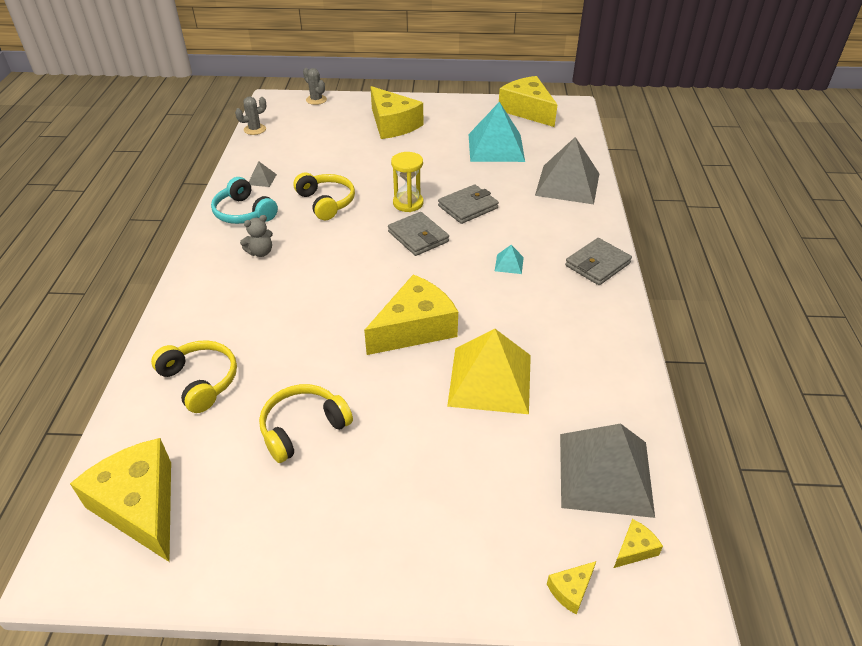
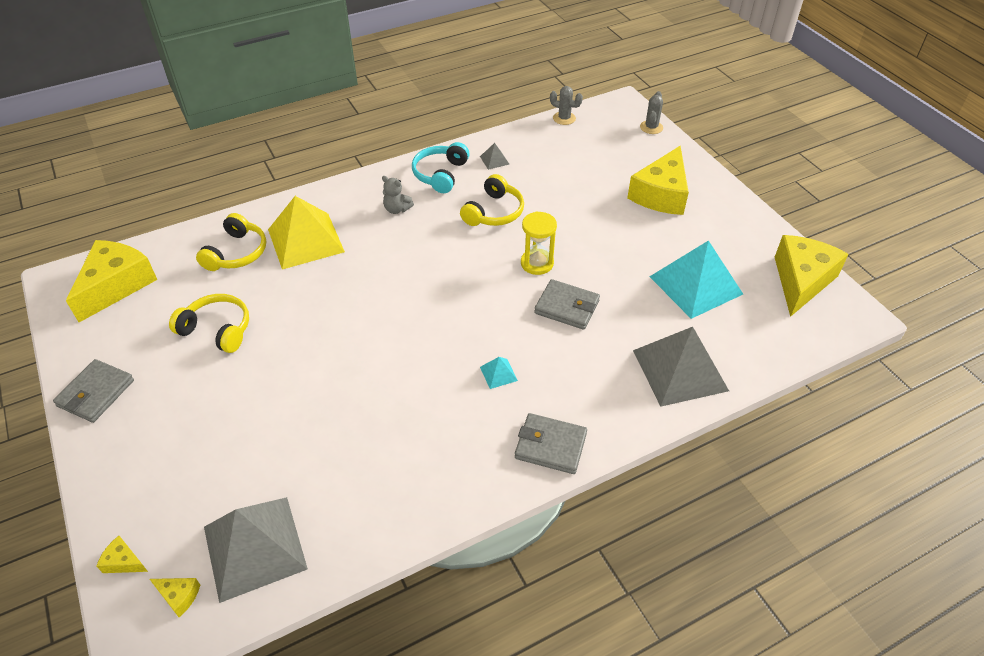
camera: 60 degrees right, 5 degrees up
(415, 328) = (364, 344): yellow cheese -> none
(418, 237) = (491, 292): grey wallet -> grey wallet (96, 393)
(490, 379) = (328, 422): yellow pyramid -> yellow pyramid (306, 240)

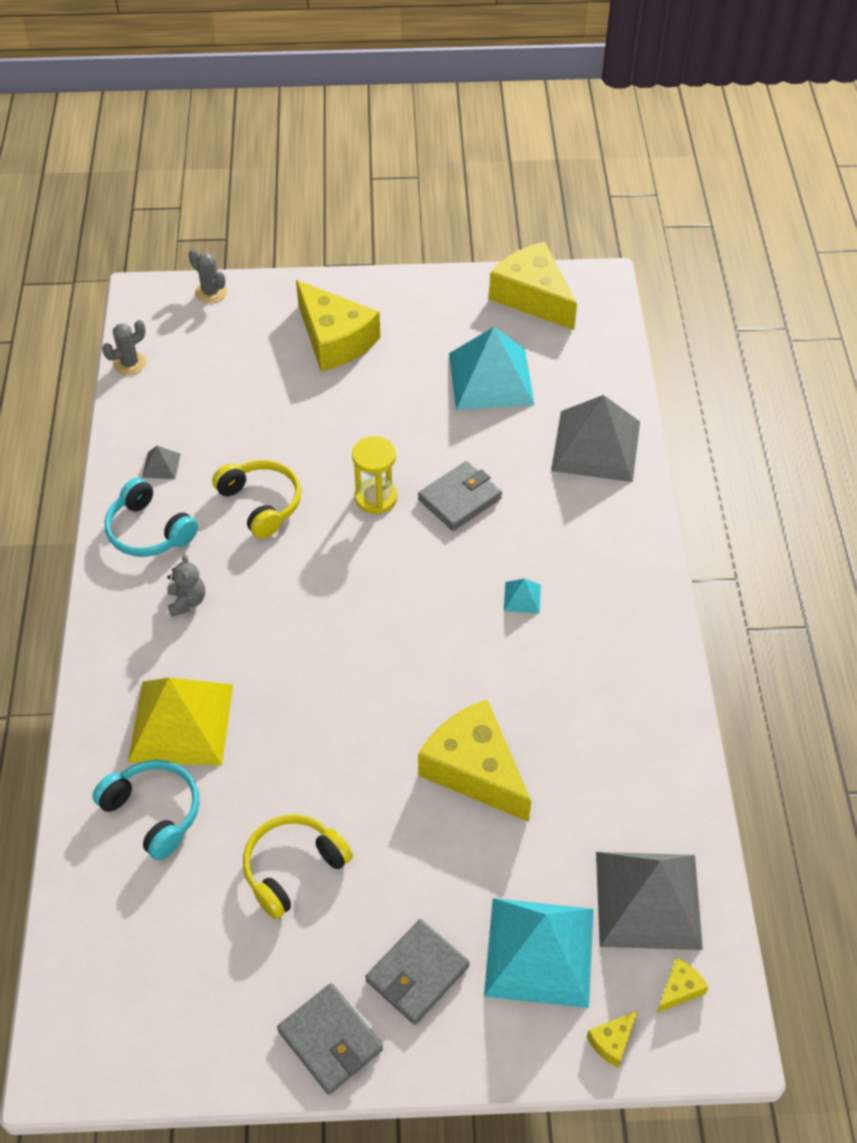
camera: 65 degrees left, 5 degrees up
(116, 285) = (125, 984): yellow cheese -> yellow cheese (474, 769)
(190, 488) = (539, 951): none -> turquoise pyramid
(237, 253) = (154, 812): yellow headphones -> turquoise headphones
(397, 209) = (187, 601): grey teddy bear -> grey teddy bear turned 60 degrees counterclockwise
(550, 446) = (638, 590): grey wallet -> grey wallet (417, 973)

